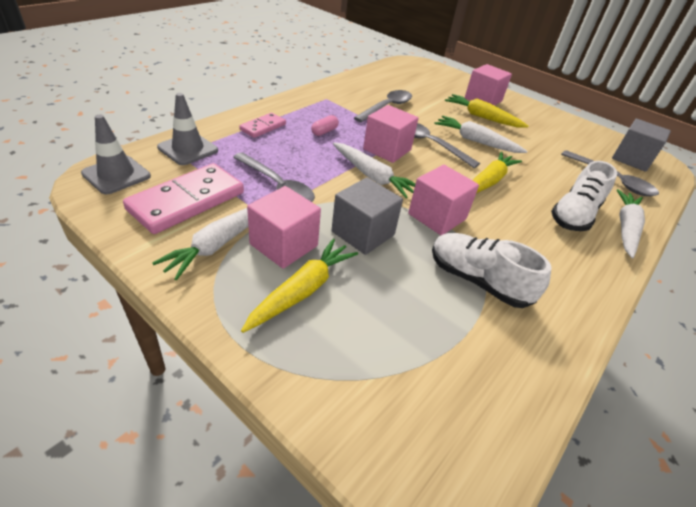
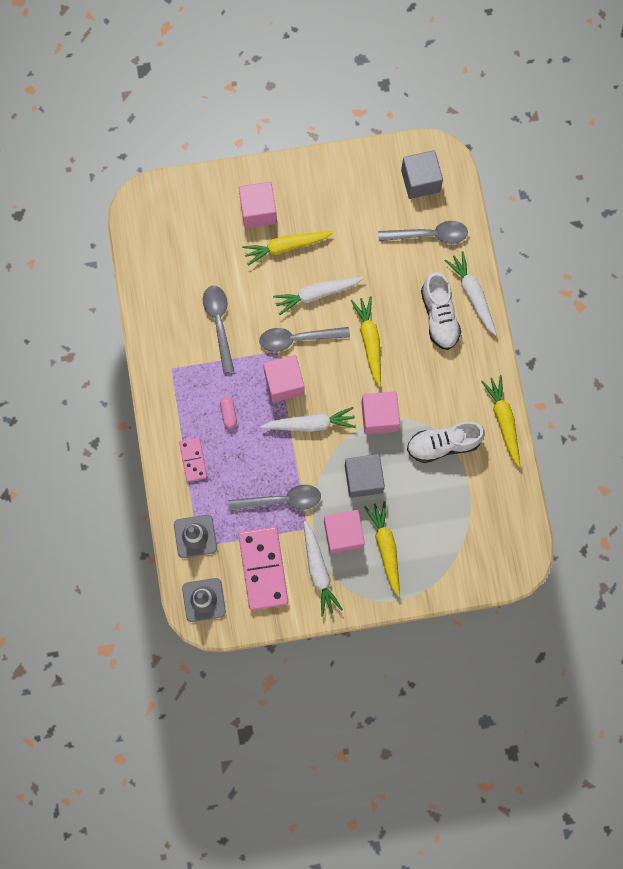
camera: 45 degrees left, 35 degrees up
(575, 323) = (503, 420): none -> yellow carrot

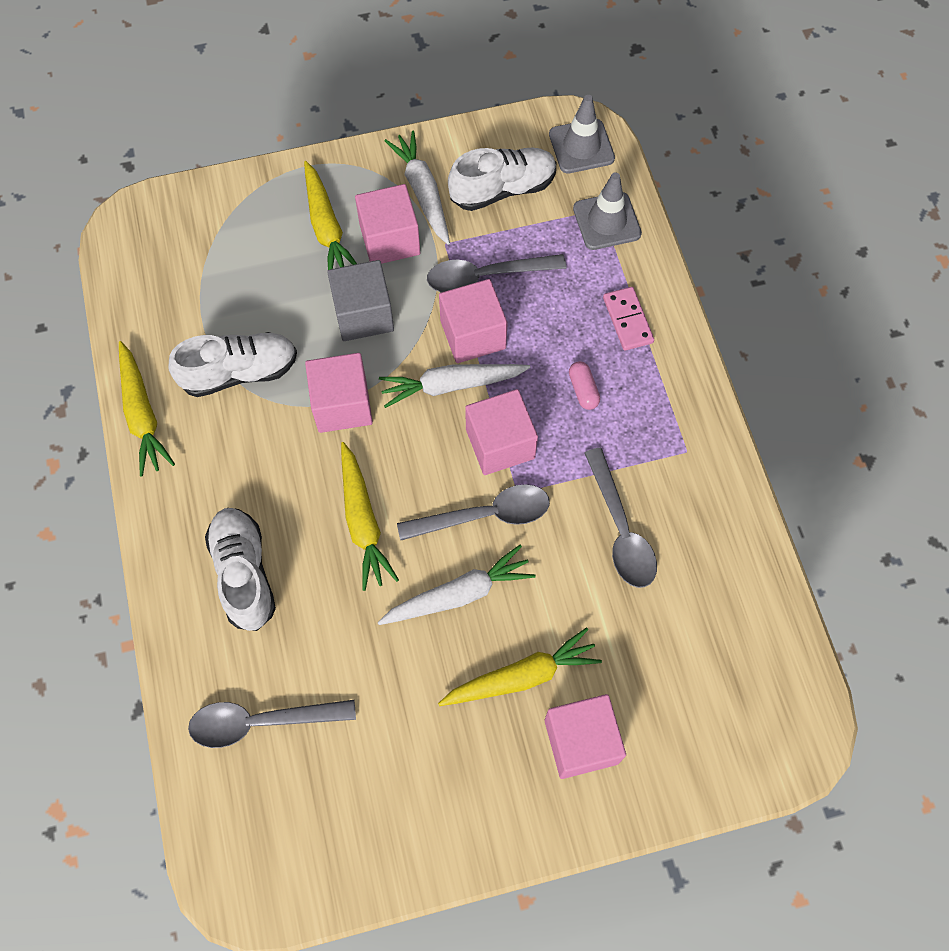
camera: 175 degrees right, 10 degrees down
(263, 568) = (502, 189): pink domino -> white shoe
(294, 458) = (473, 334): none -> pink cube
(420, 181) = (278, 831): grey cube -> none
(472, 295) = (185, 616): white carrot -> none

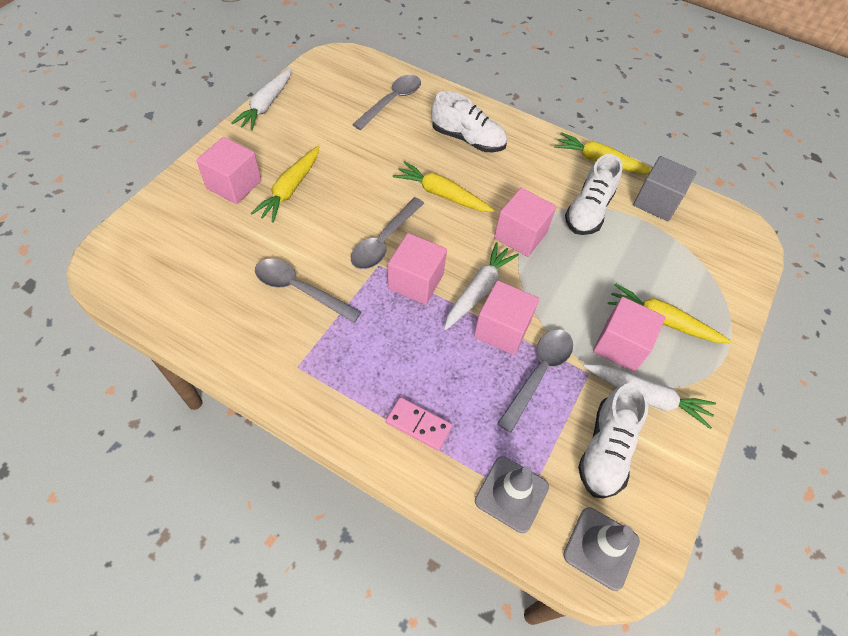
camera: 130 degrees right, 10 degrees down
(363, 314) = (573, 289): grey cube -> grey cube (656, 202)
(459, 594) = (358, 199): white carrot -> white carrot (266, 105)
(583, 390) = (400, 351): pink capsule -> none

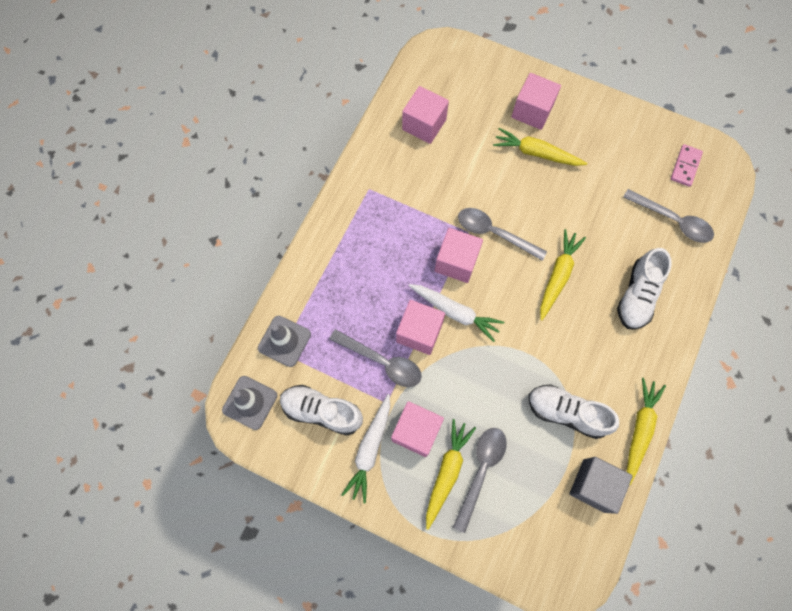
camera: 90 degrees right, 15 degrees up
(266, 105) = (635, 115): white carrot -> none
(299, 289) = (435, 178): grey spoon -> grey spoon (481, 470)
(418, 424) = (331, 275): pink domino -> pink domino (685, 166)
(520, 235) = (522, 347): pink cube -> pink cube (424, 124)

